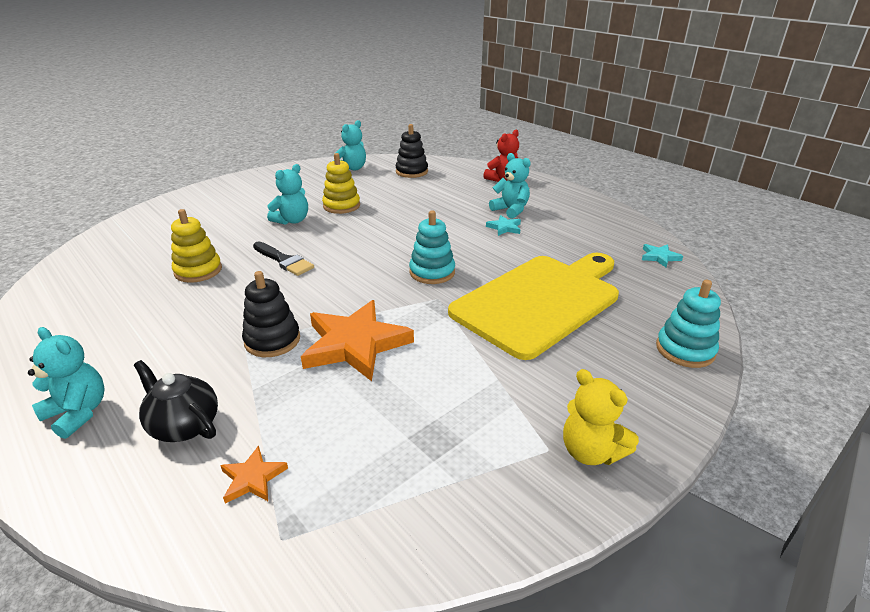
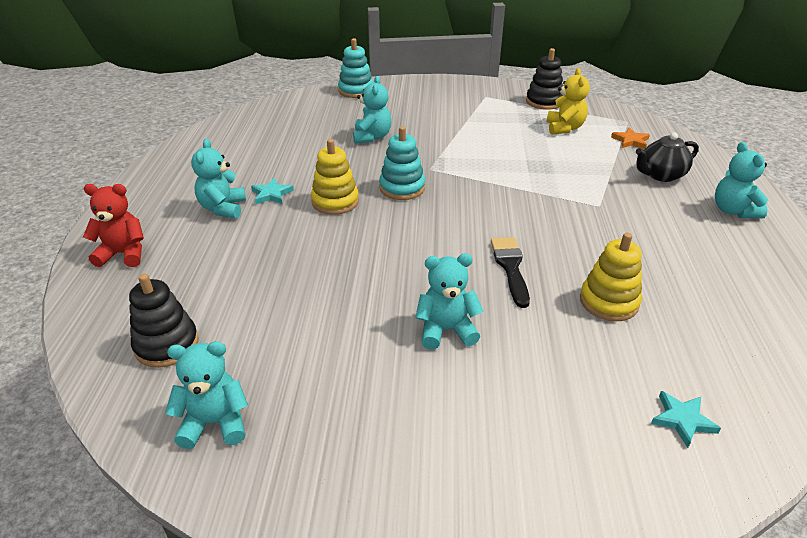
camera: 135 degrees left, 5 degrees up
(184, 425) = (660, 175): black teapot -> black teapot turned 75 degrees clockwise
(272, 340) = (577, 197): black stacking toy -> black stacking toy (544, 102)
(341, 206) = (359, 323): yellow stacking toy -> yellow stacking toy (335, 201)
(355, 344) = (523, 169): orange star -> none
(540, 301) = (372, 137): yellow cutting board -> turquoise teddy bear
(590, 451) = (470, 89): yellow teddy bear -> yellow teddy bear (564, 128)
(659, 257) = (241, 121): turquoise star -> turquoise star (682, 420)

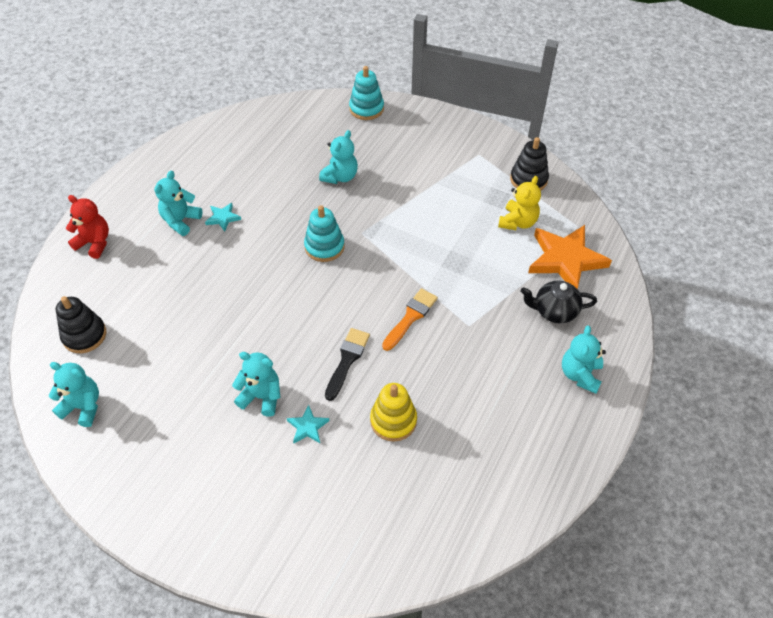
camera: 25 degrees right, 15 degrees up
(335, 201) = (264, 243): yellow stacking toy -> none
(539, 215) = (411, 317): none -> orange brush
(630, 141) = (566, 260): orange star -> orange star, size x2.22
(682, 420) = (360, 532): turquoise star -> turquoise star (307, 427)

